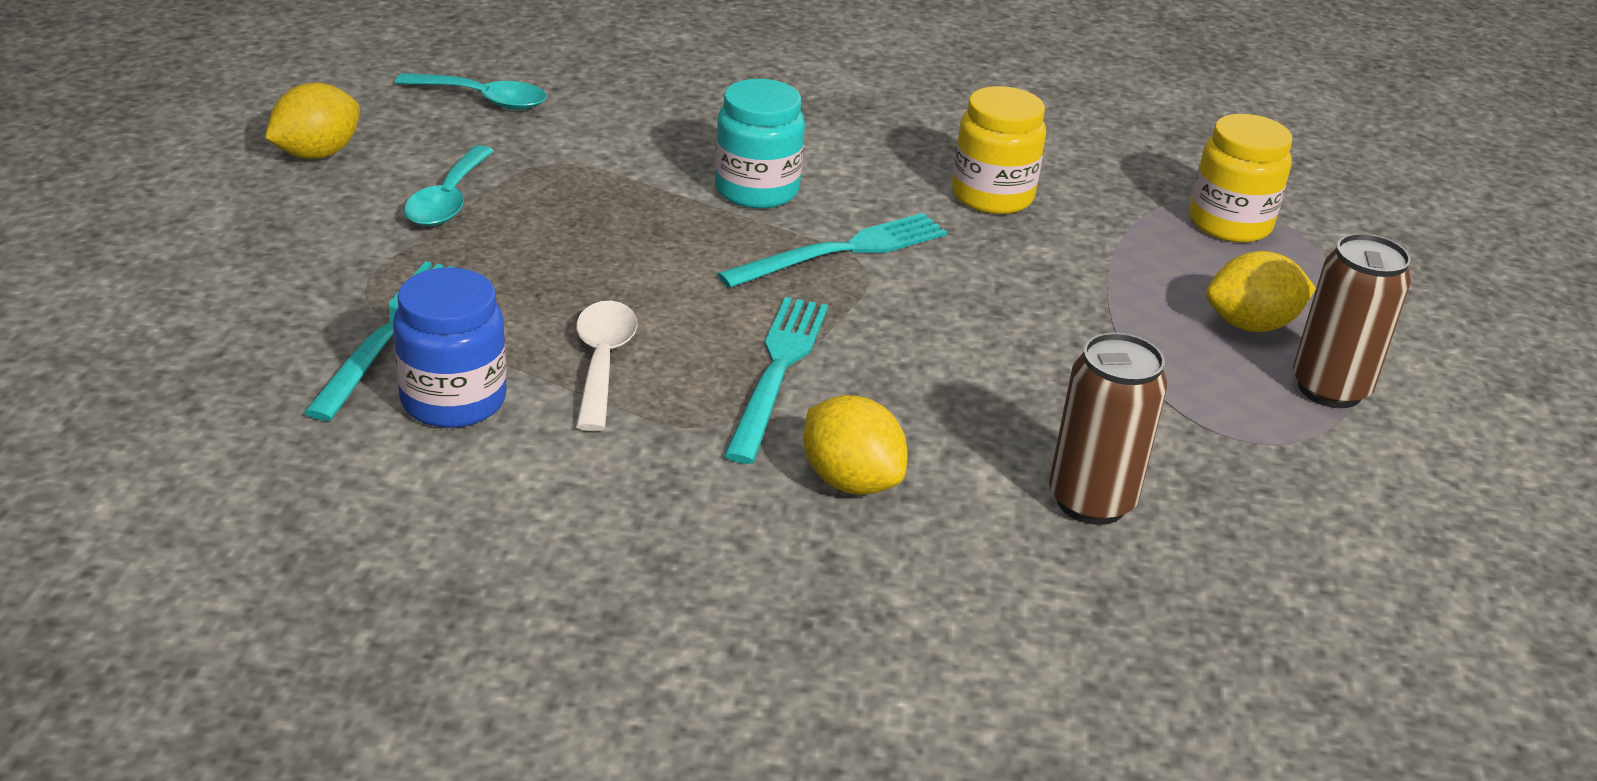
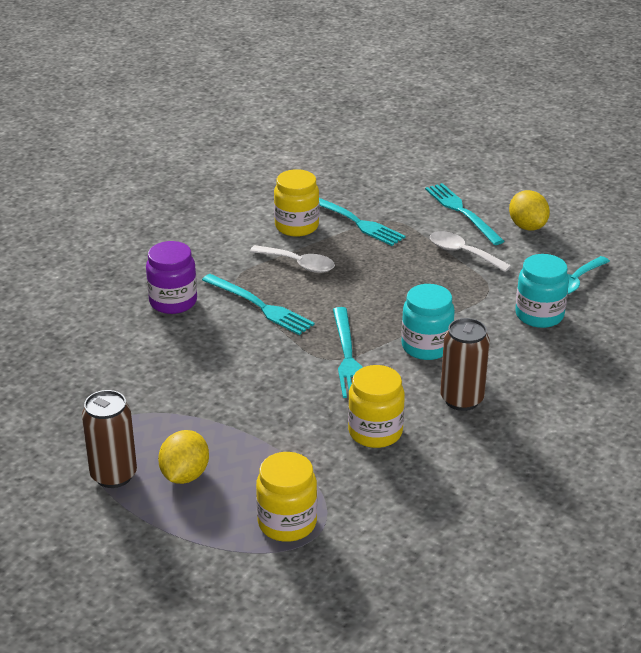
camera: 120 degrees right, 0 degrees up
(293, 221) = (462, 212): none -> turquoise fork
(448, 200) = (462, 253): turquoise spoon -> white spoon
(453, 400) = (296, 226): blue jar -> yellow jar
(596, 116) = (539, 315): none -> turquoise jar
(850, 481) = (173, 302): yellow lemon -> purple jar
(1091, 501) = (108, 358): brown can -> brown can (461, 399)

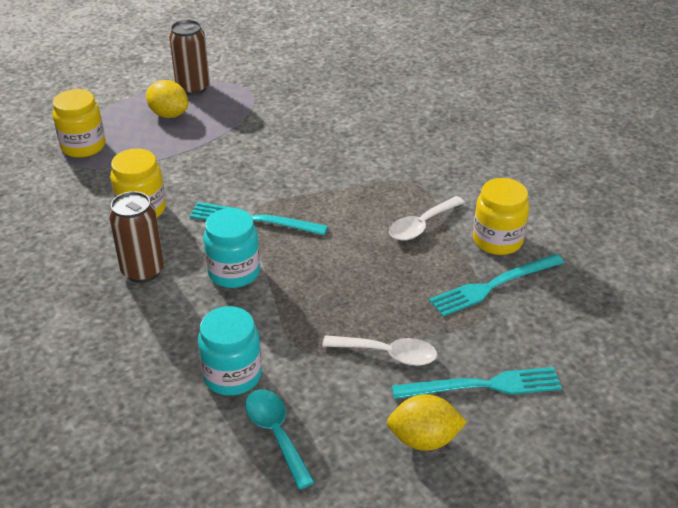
camera: 110 degrees right, 5 degrees up
(173, 302) = (393, 143): purple jar -> none
(259, 306) = (361, 187): turquoise fork -> none
(462, 253) = (388, 354): white spoon -> white spoon turned 45 degrees clockwise

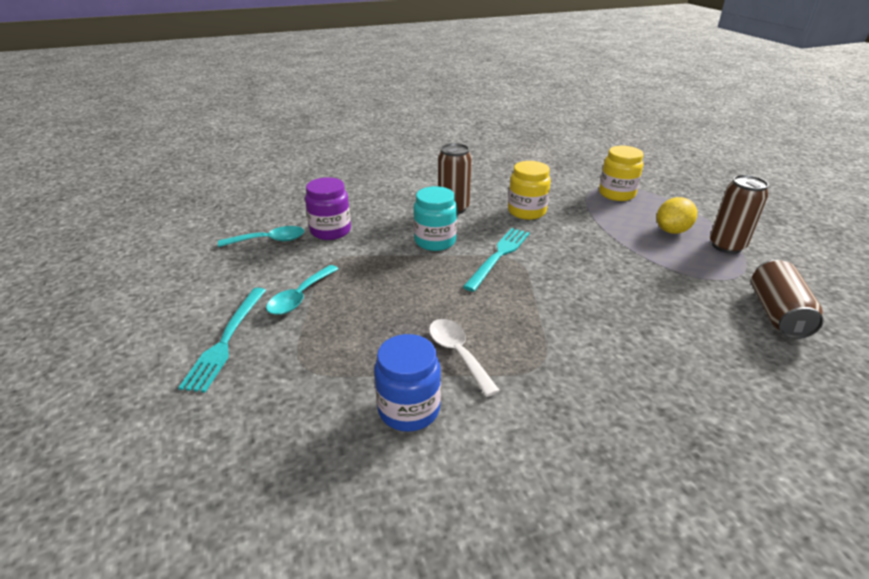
camera: 105 degrees right, 5 degrees down
(232, 375) = (330, 231): turquoise jar -> purple jar
(295, 76) = (777, 313): none -> brown can
(388, 354) = (300, 297): white spoon -> turquoise spoon
(424, 439) = (207, 297): yellow lemon -> none
(493, 285) = (339, 383): turquoise fork -> none
(497, 240) = (409, 409): yellow jar -> blue jar

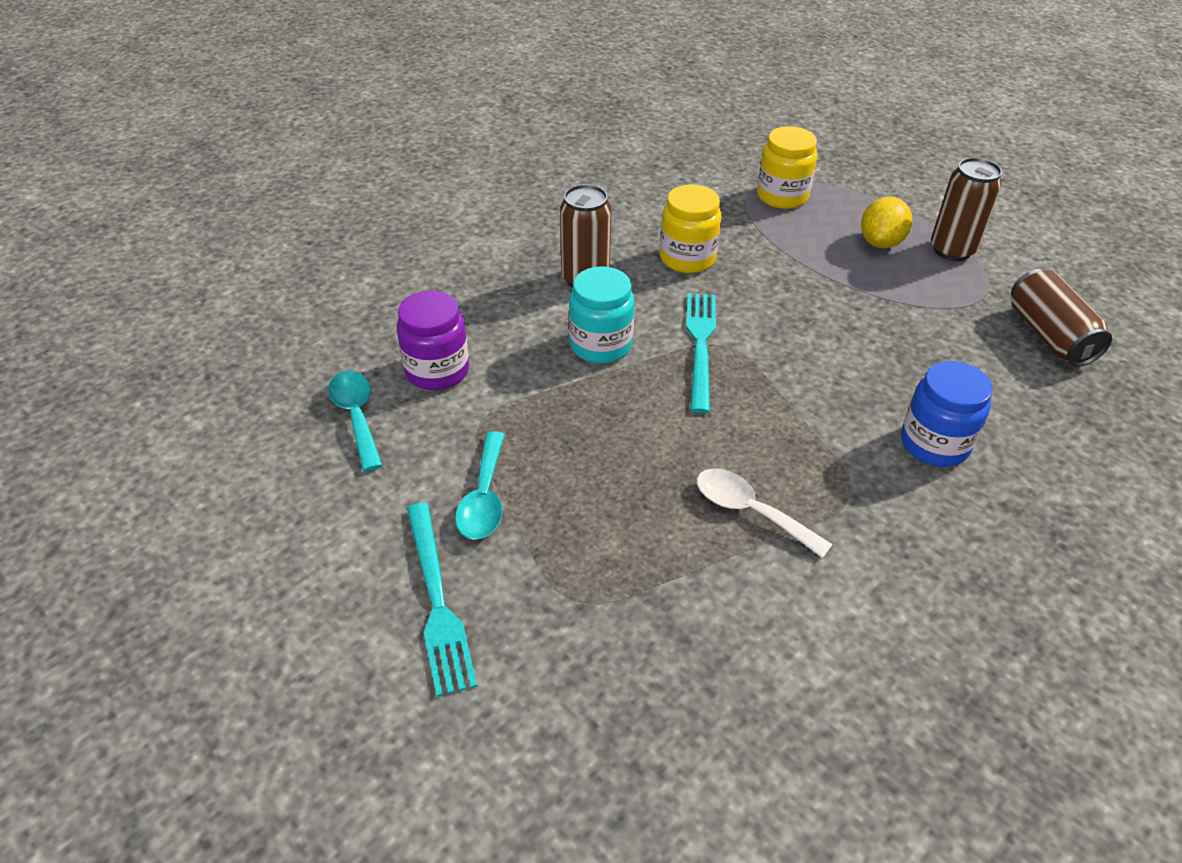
camera: 25 degrees left, 10 degrees up
(269, 240) = (356, 416): turquoise spoon -> turquoise spoon turned 75 degrees counterclockwise
(409, 409) = (747, 608): blue jar -> blue jar (934, 444)

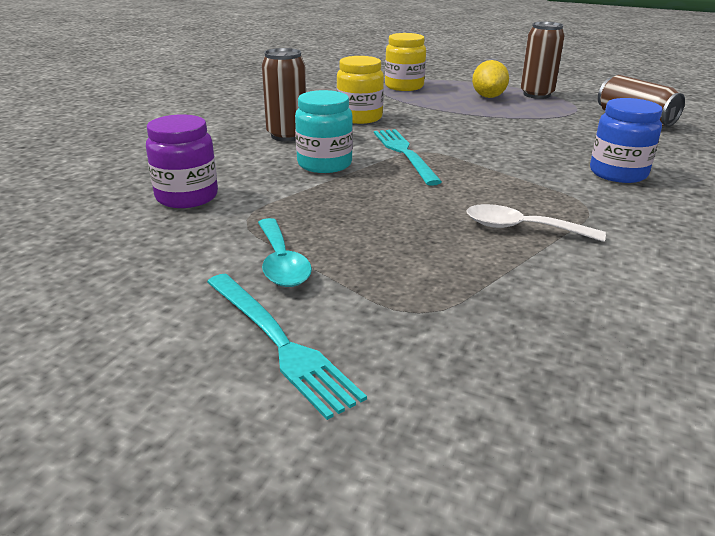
camera: 20 degrees left, 15 degrees down
(356, 416) = (119, 234): turquoise spoon -> none

